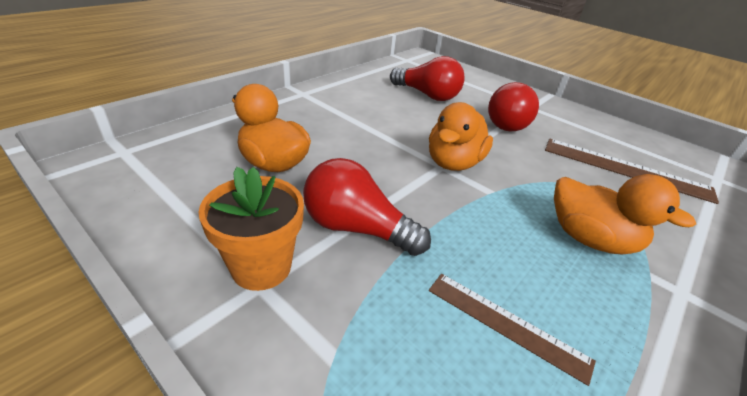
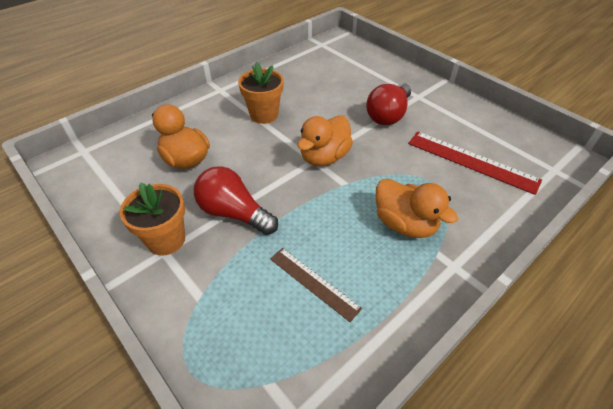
camera: 10 degrees right, 10 degrees up
(363, 118) = (264, 115): none -> orange flower pot
(427, 95) = (326, 86): red light bulb -> none
(625, 169) = (471, 161): brown ruler -> red ruler

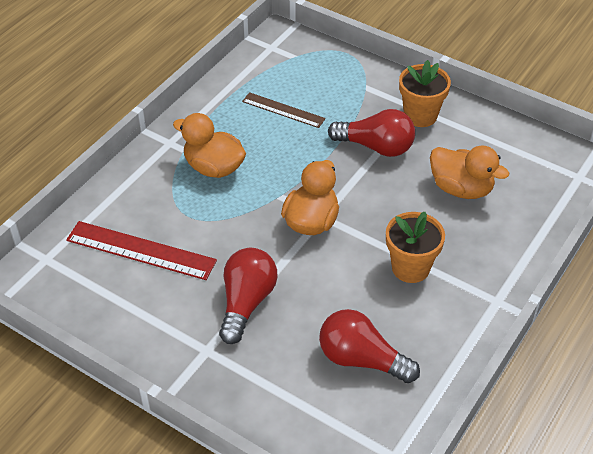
camera: 165 degrees right, 0 degrees up
(321, 78) = (361, 359): none -> red light bulb

